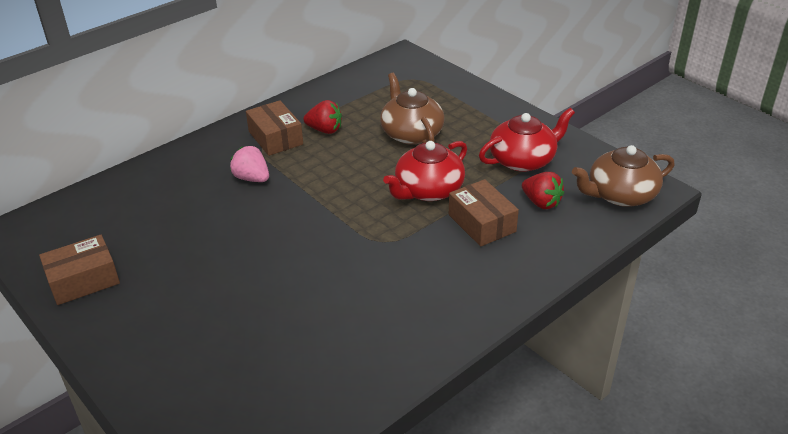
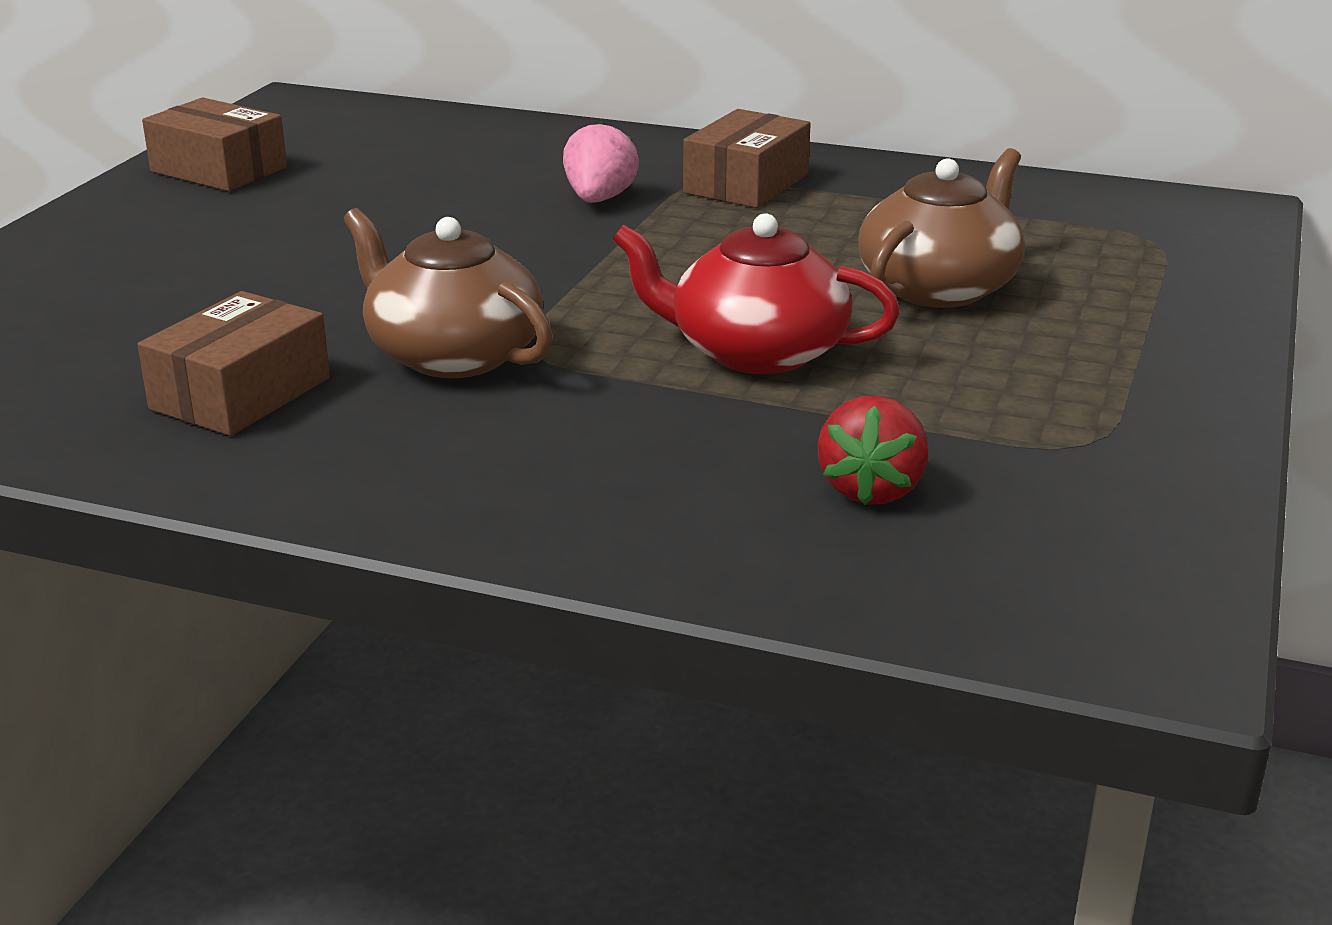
camera: 60 degrees right, 10 degrees down
(325, 130) = (831, 213): red strawberry -> none
(482, 223) = (705, 435): brown box -> brown box (241, 394)
(523, 160) = (1019, 429): red teapot -> none
(620, 195) = (1051, 595): brown teapot -> brown teapot (453, 354)

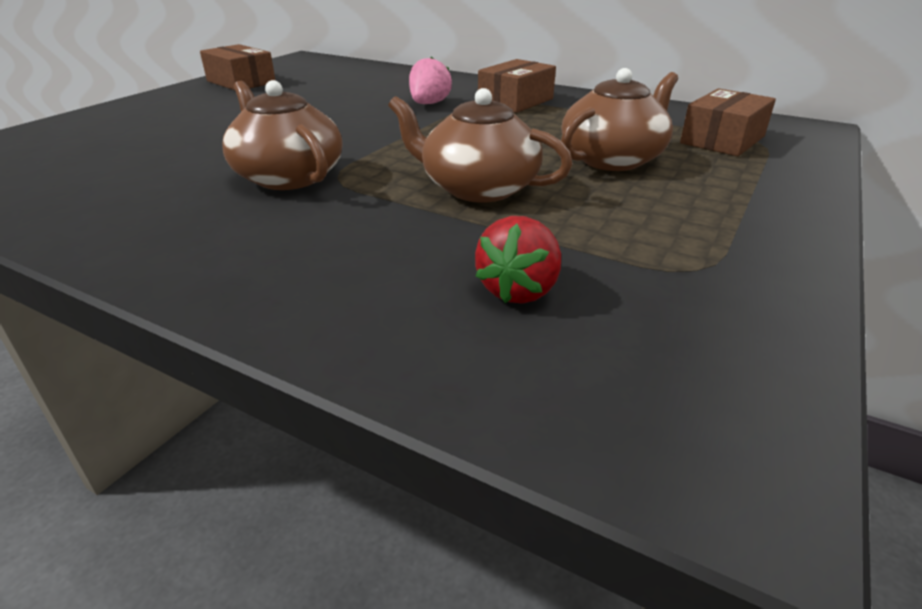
camera: 10 degrees right, 5 degrees up
(241, 394) = (144, 189): brown box -> brown box (722, 140)
(755, 352) = (478, 188): red teapot -> brown teapot

